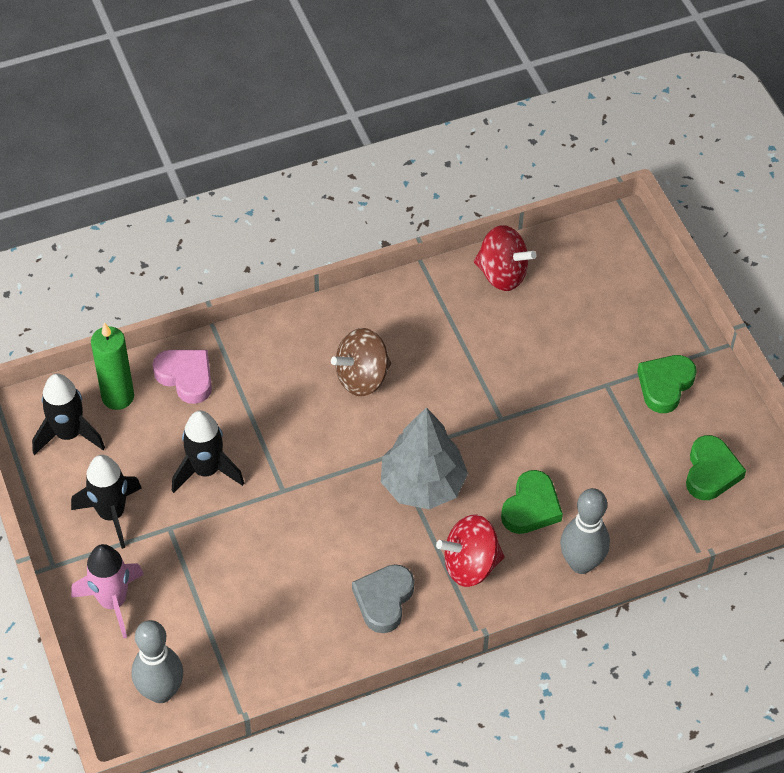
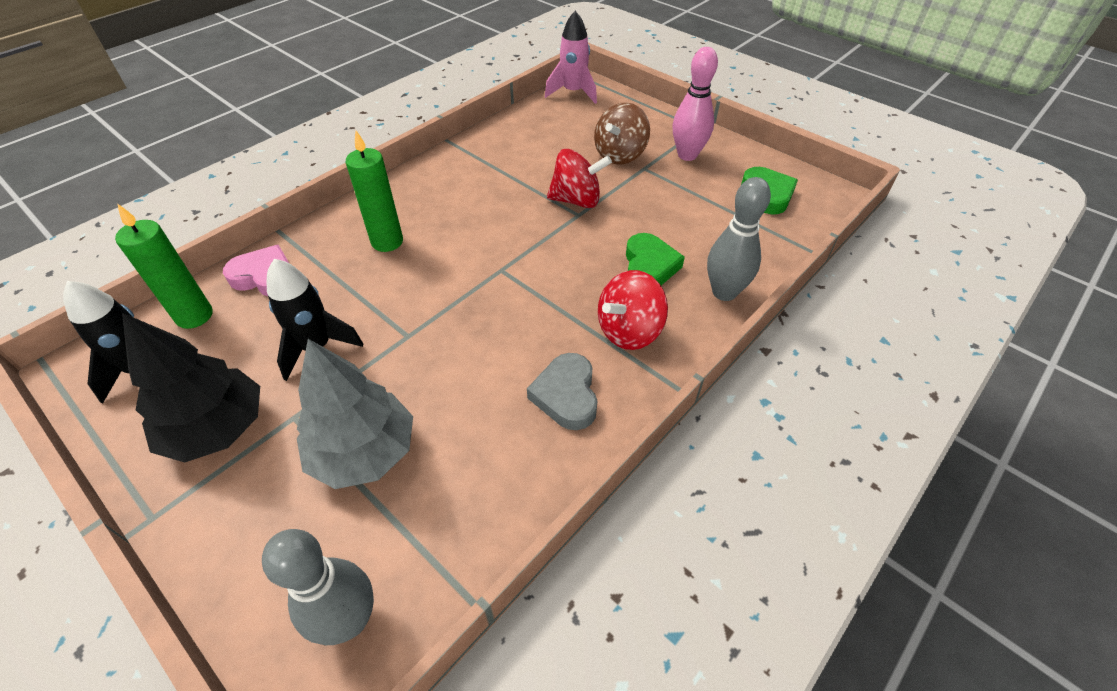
camera: 25 degrees left, 5 degrees down
(111, 514) = (217, 429): black rocket -> black tree
(113, 602) = (246, 529): pink rocket -> pink rocket (573, 93)
(305, 379) = (387, 242): none -> green candle
(362, 377) = (440, 224): brown spinning top -> brown spinning top (620, 155)
(422, 484) = (542, 283): grey tree -> grey tree (364, 452)
(502, 274) = (516, 129): red spinning top -> red spinning top (577, 200)
(665, 385) = (687, 155): green heart -> pink bowling pin

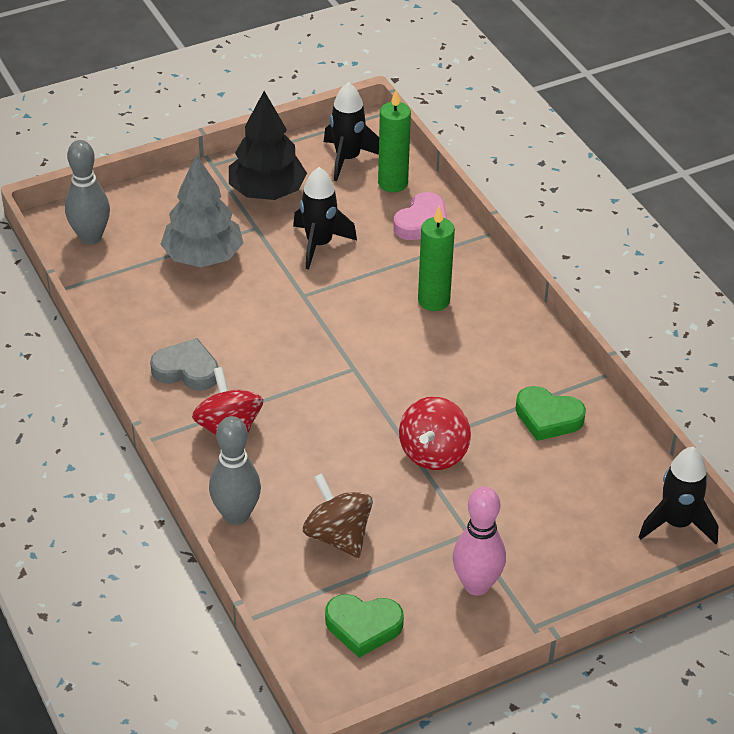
camera: 110 degrees right, 5 degrees down
(573, 93) = (677, 523): pink rocket -> black rocket
(620, 155) = (505, 520): brown spinning top -> brown spinning top (338, 536)
(649, 266) = (301, 474): green heart -> green heart (548, 417)

